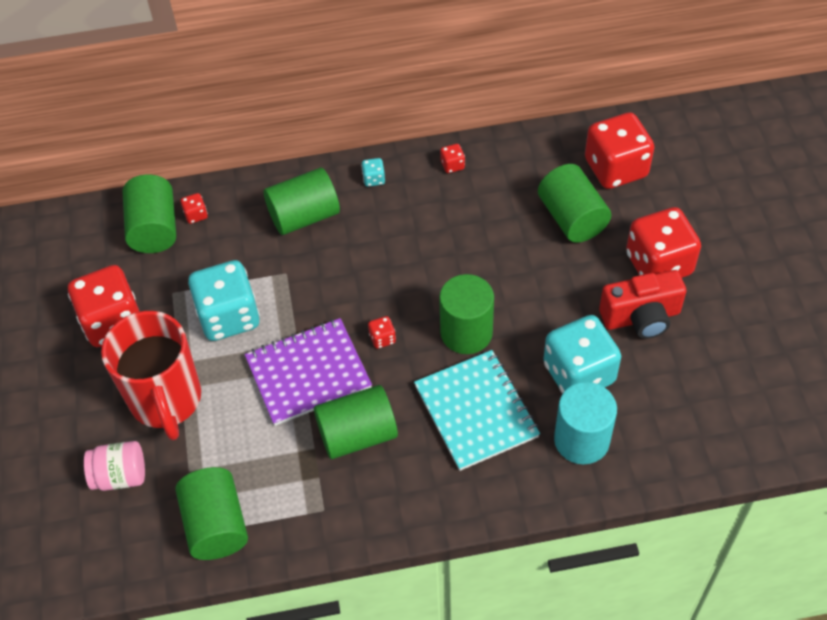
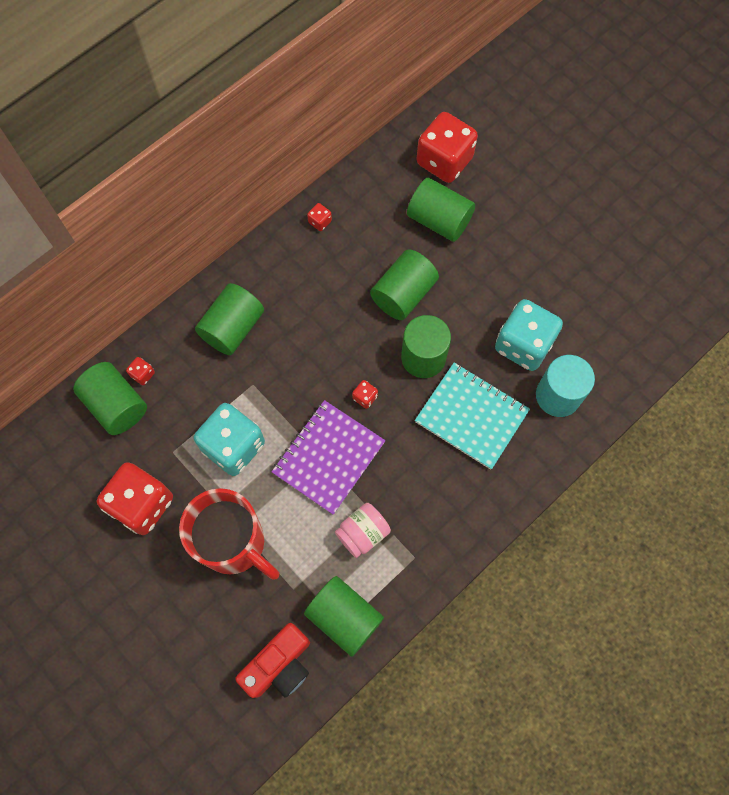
camera: 35 degrees left, 15 degrees up
(120, 476) = (243, 625): pink jar -> pink jar (362, 533)
(357, 434) = (399, 484): green cylinder -> green cylinder (403, 294)
(374, 179) = (266, 266): turquoise dice -> none
(641, 317) = (538, 276): red camera -> red camera (280, 665)
(658, 264) = (524, 226): red dice -> none

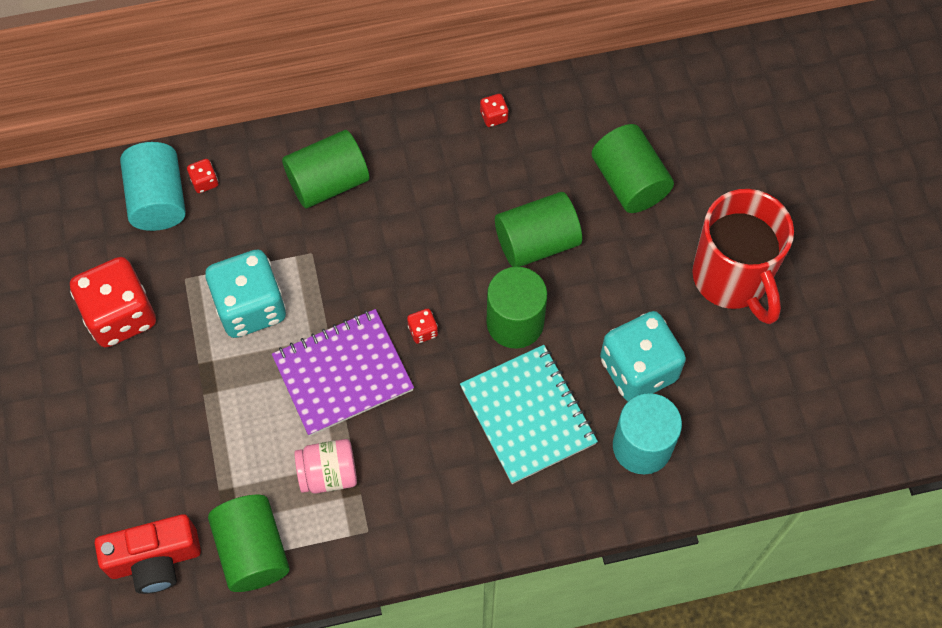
camera: 30 degrees right, 5 degrees down
(116, 405) = (158, 199): green cylinder -> turquoise cylinder
(234, 544) = (188, 409): red mug -> red mug (732, 279)
(444, 161) = (678, 119): red dice -> none

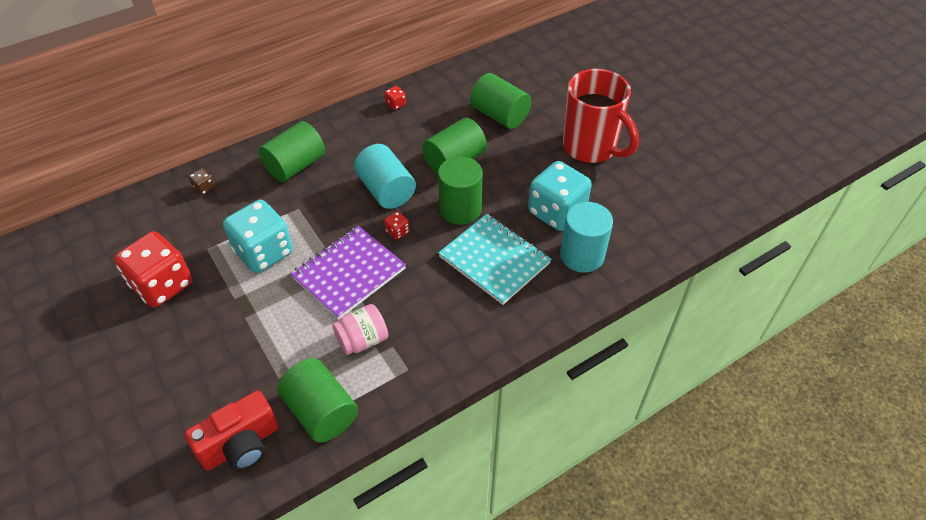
camera: 20 degrees left, 15 degrees down
(158, 199) = (171, 207): turquoise cylinder -> turquoise cylinder (386, 190)
(204, 182) = (204, 188): red dice -> brown dice

